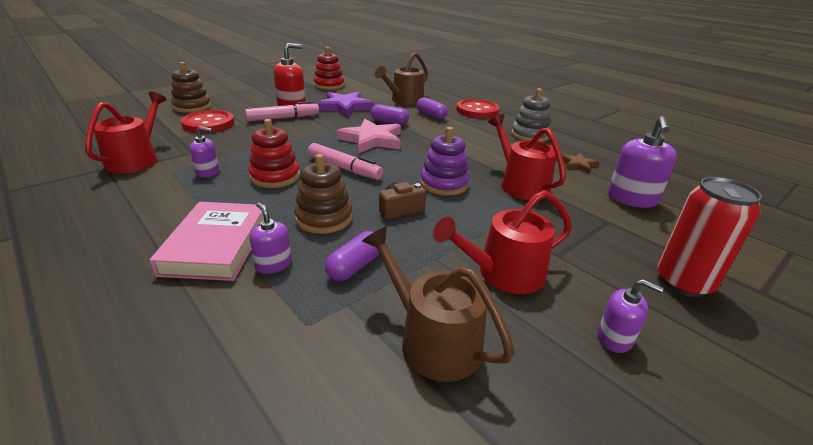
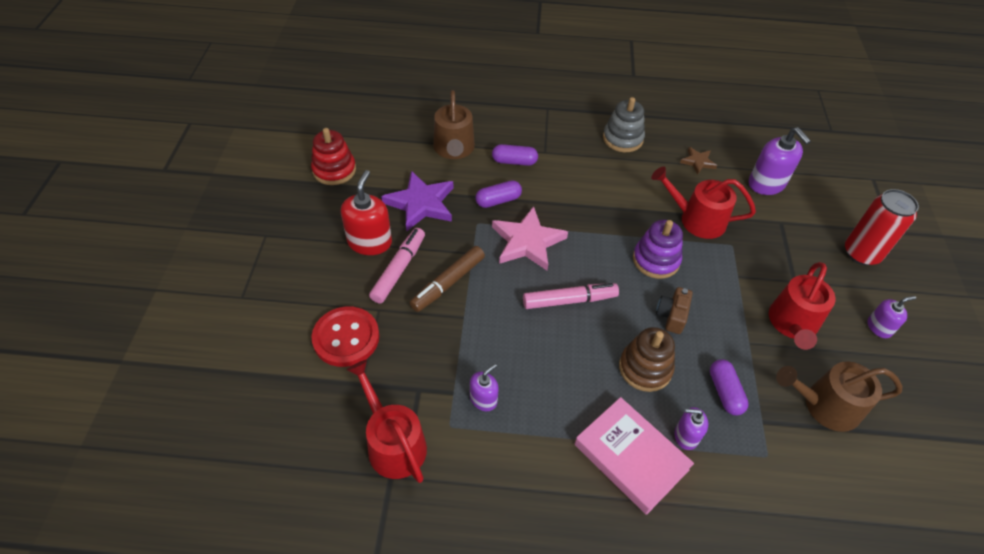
camera: 45 degrees left, 20 degrees up
(192, 107) = (268, 326): brown stacking toy -> none
(275, 177) = (541, 356): red stacking toy -> none
(294, 132) = (448, 283): none -> brown marker
(477, 110) = (536, 123): red button -> none

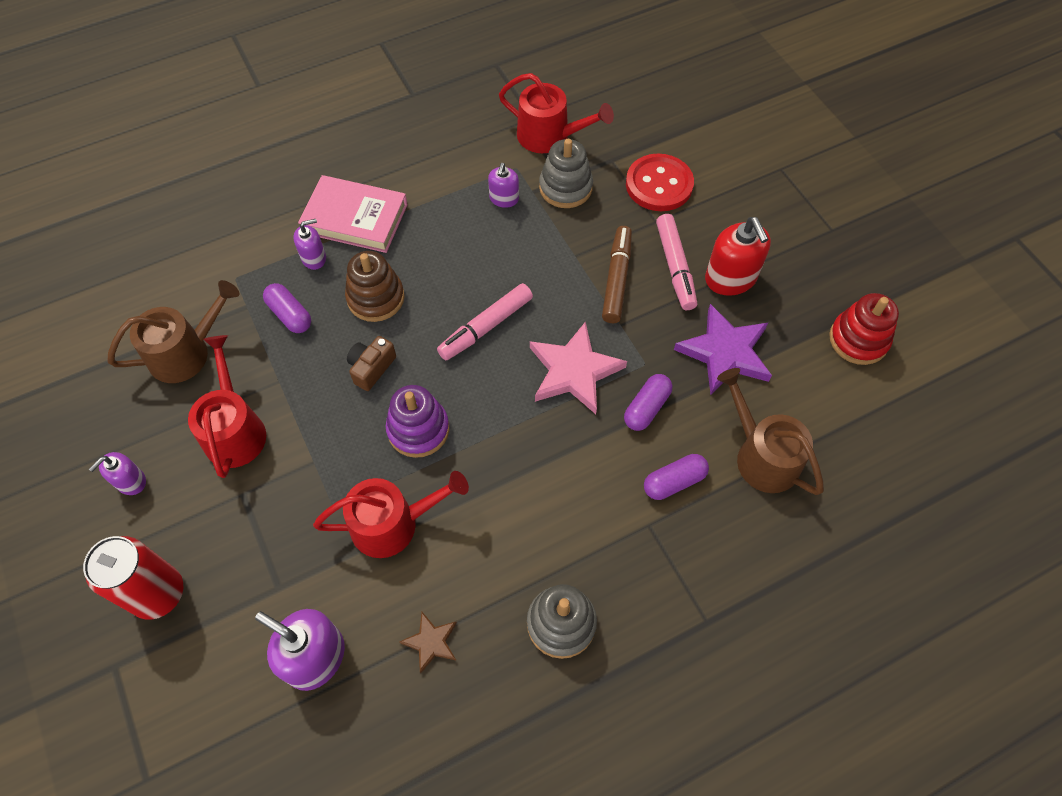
camera: 150 degrees right, 10 degrees up
(423, 379) = (565, 188): none -> grey stacking toy
(672, 315) = (371, 368): brown camera -> brown camera turned 135 degrees counterclockwise

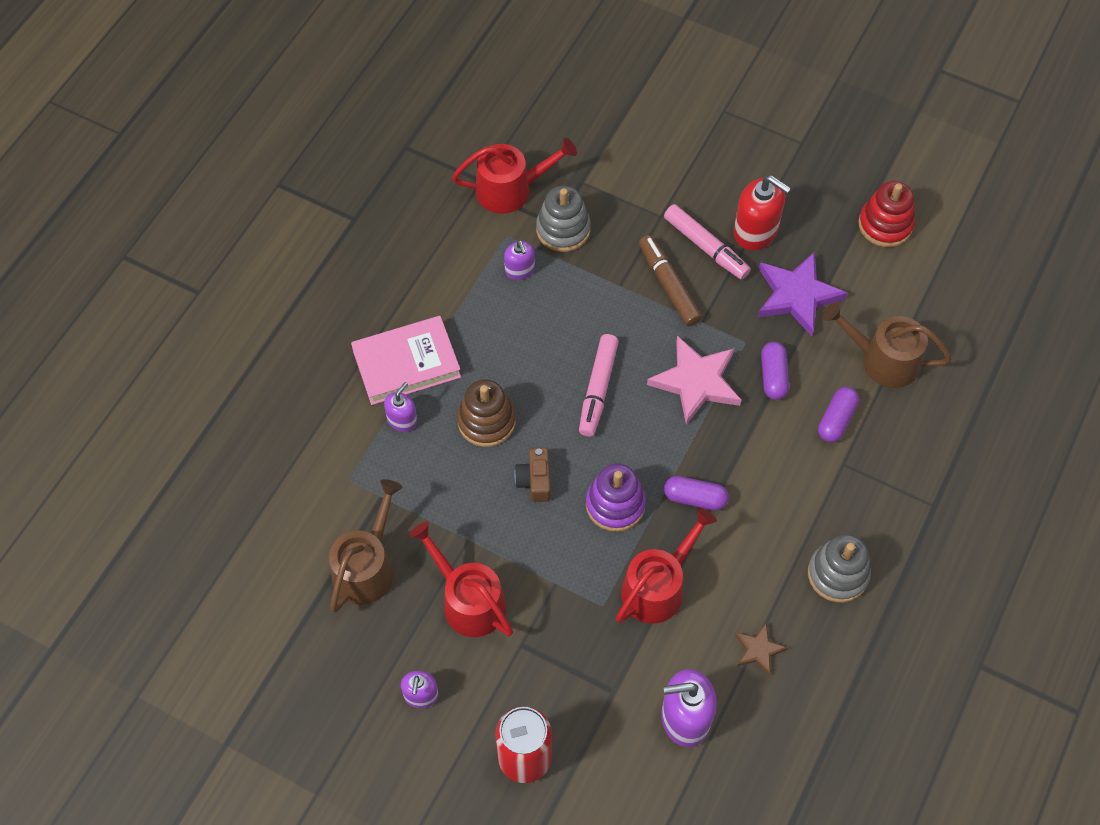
camera: 35 degrees left, 0 degrees up
(290, 315) = (426, 480): purple capsule -> purple capsule (695, 498)
(659, 184) = (637, 182): red button -> none

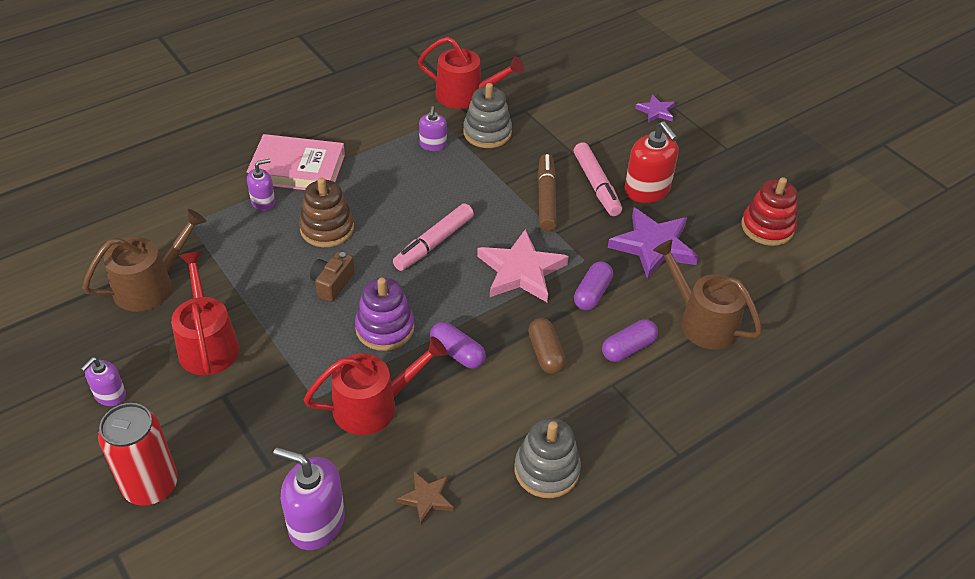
camera: 25 degrees right, 15 degrees down
(709, 124) = (656, 111): none -> purple star
(770, 460) = (545, 353): none -> brown capsule

